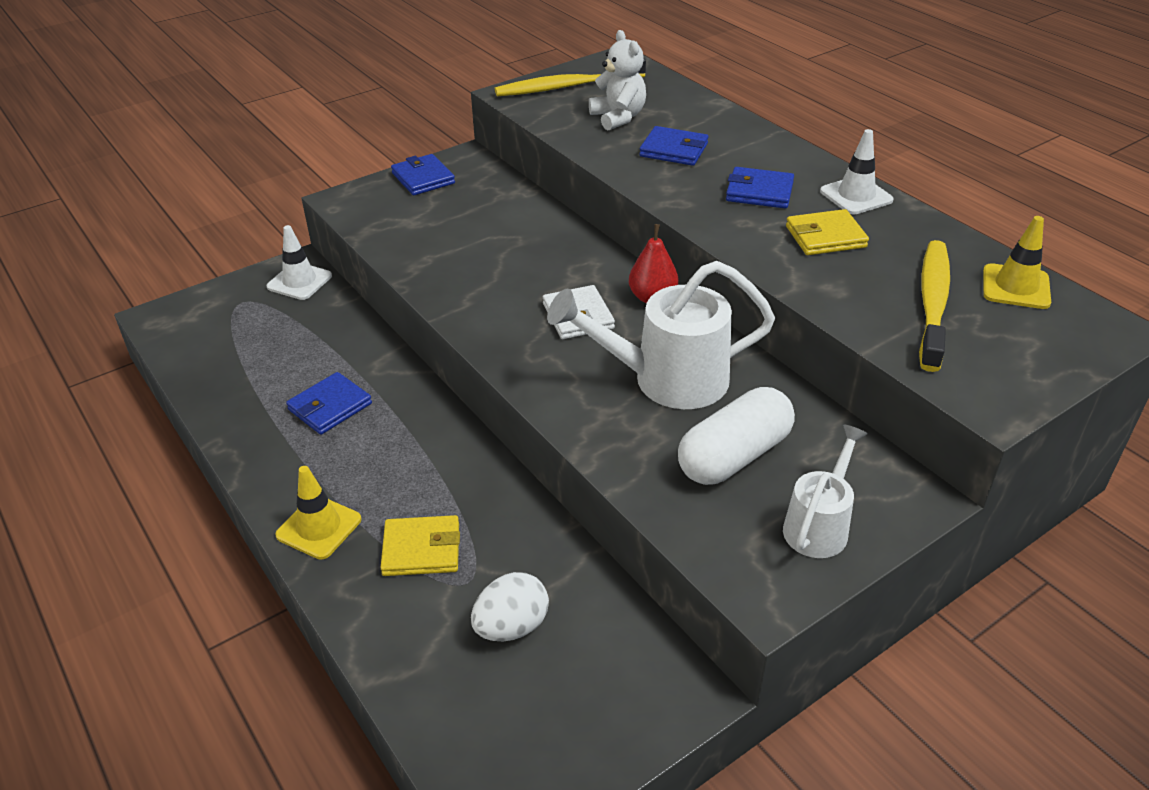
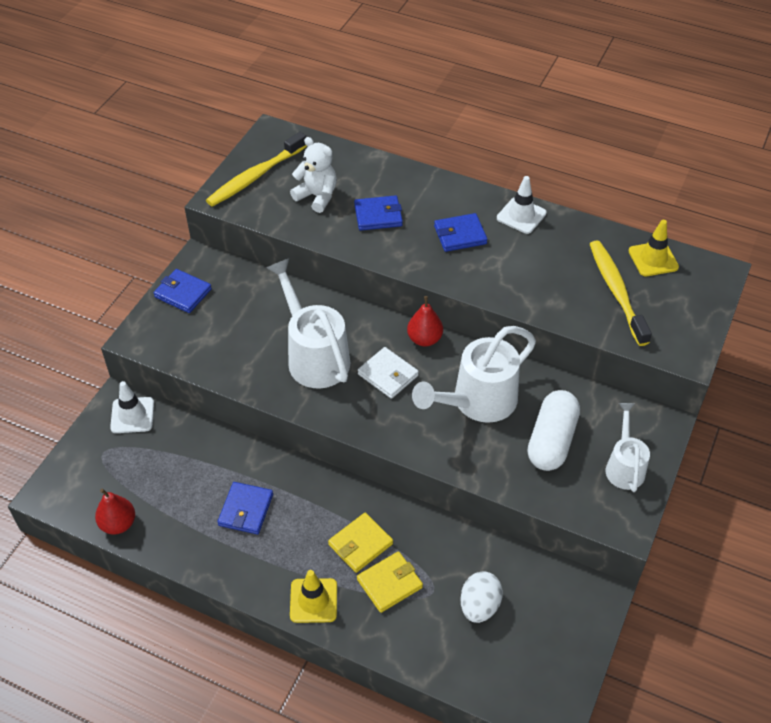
camera: 30 degrees left, 10 degrees up
(194, 368) = (118, 524): none -> red pear
(509, 271) = (314, 356): none -> white watering can
(825, 237) = (525, 260): yellow wallet -> yellow wallet (360, 544)

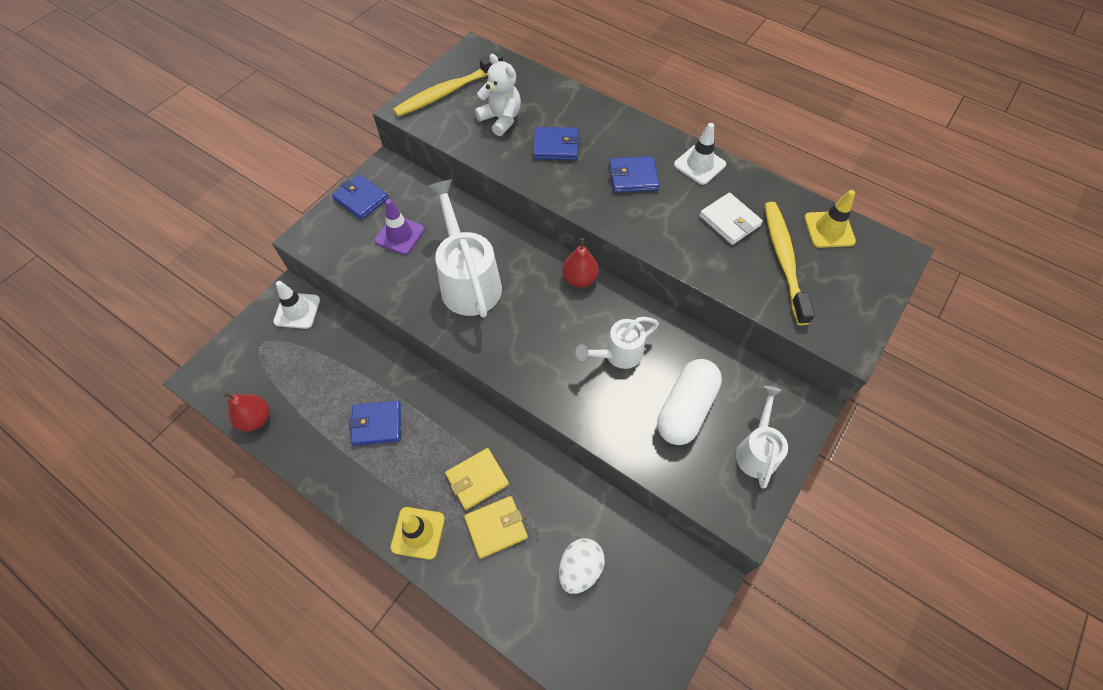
camera: 10 degrees right, 10 degrees up
(233, 322) = (399, 235): none -> purple traffic cone
(246, 510) = (377, 424): blue wallet -> blue wallet turned 60 degrees clockwise
(388, 375) = (535, 311): white wallet -> white wallet (729, 221)
(477, 402) = (618, 354): white watering can -> white watering can, size x0.59

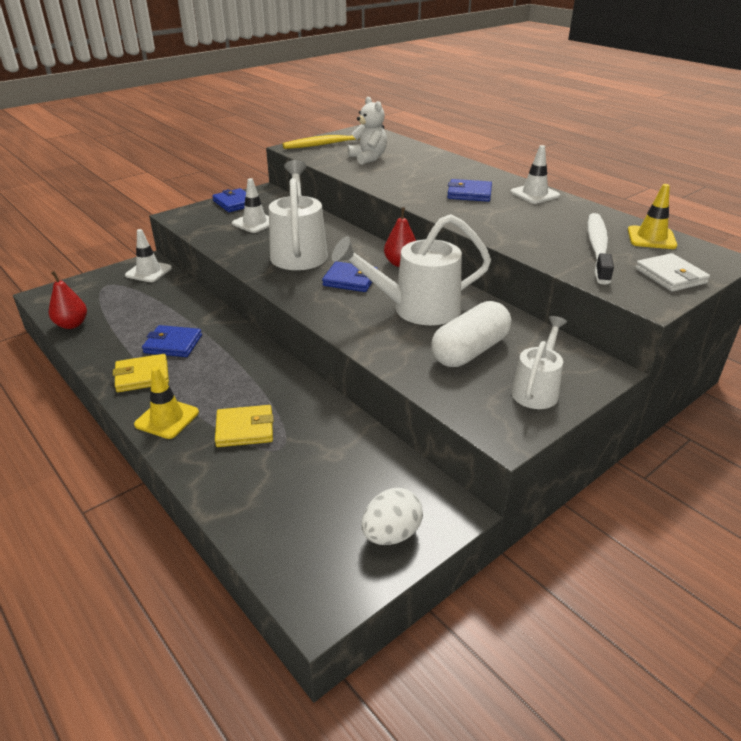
camera: 15 degrees right, 25 degrees down
(399, 235) = (255, 223): purple traffic cone -> white traffic cone
(477, 480) = (244, 394): yellow wallet -> yellow wallet (142, 376)
(556, 146) = (408, 173): blue wallet -> blue wallet (350, 280)
(580, 569) = (315, 475): white egg -> white egg (391, 534)
(618, 354) = (416, 309): white watering can -> white watering can, size x1.69
(729, 221) = (551, 223): white wallet -> white wallet (670, 276)
(783, 260) = (597, 248): yellow toothbrush -> white toothbrush

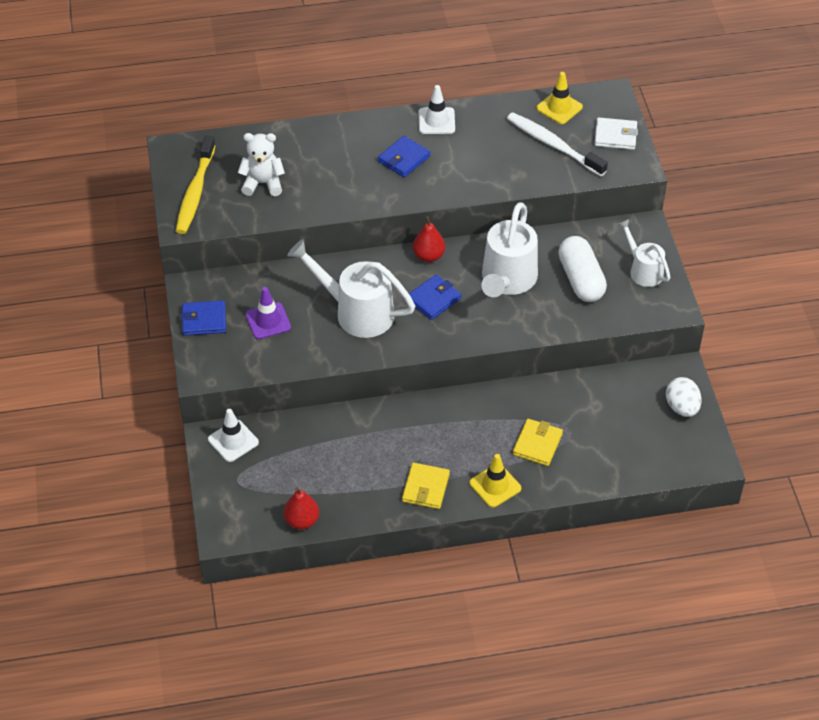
camera: 60 degrees left, 15 degrees up
(173, 344) = (389, 456): blue wallet -> none
(255, 223) = (268, 321): white traffic cone -> purple traffic cone

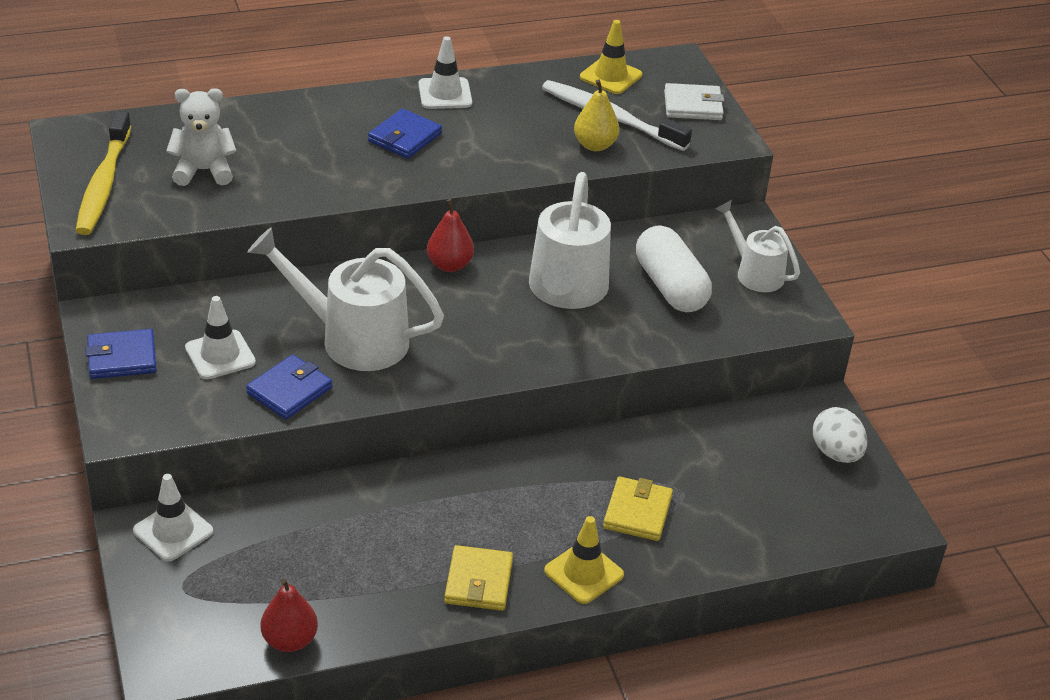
camera: 10 degrees left, 10 degrees down
(268, 321) = (220, 355): purple traffic cone -> white traffic cone
(433, 299) = (464, 318): blue wallet -> blue wallet (289, 390)
(538, 169) = (595, 145): none -> yellow pear

